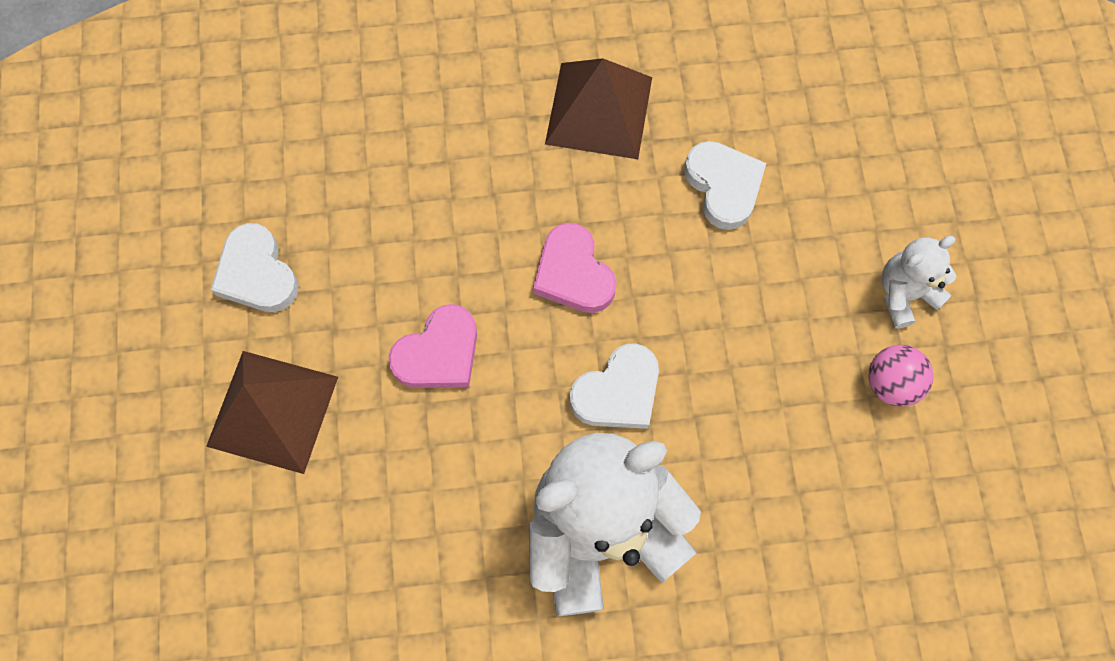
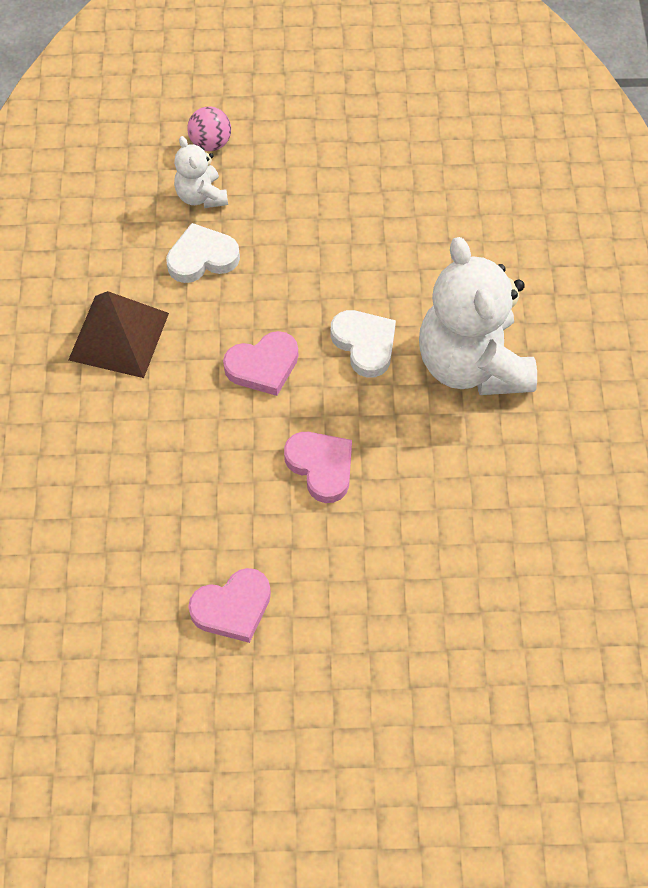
camera: 85 degrees left, 10 degrees down
(257, 273) = (232, 608): white heart -> pink heart
(273, 411) = (360, 595): brown pyramid -> none
(891, 383) = (372, 176): pink ball -> pink ball (211, 143)
(904, 294) = (305, 158): white teddy bear -> white teddy bear (201, 196)

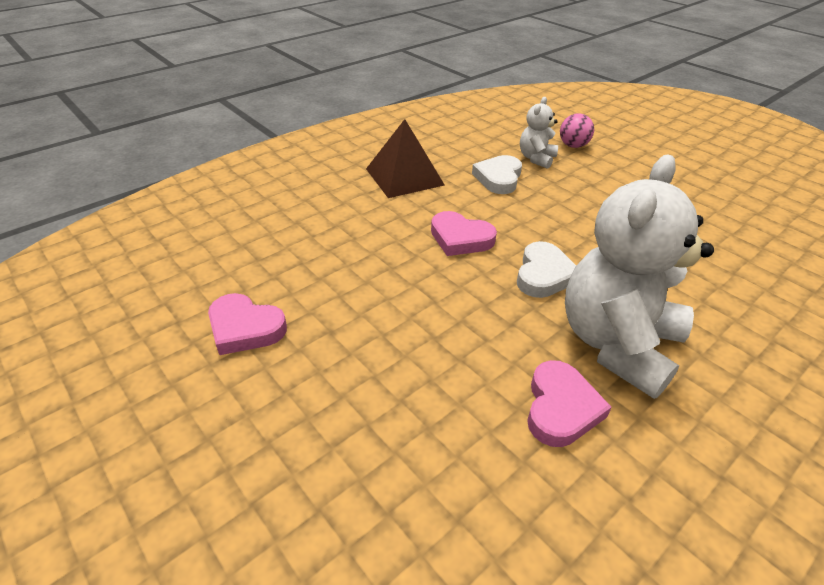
camera: 50 degrees right, 20 degrees down
(202, 258) = (498, 178): white heart -> white heart turned 105 degrees counterclockwise
(321, 467) = (417, 308): pink heart -> pink heart (561, 408)

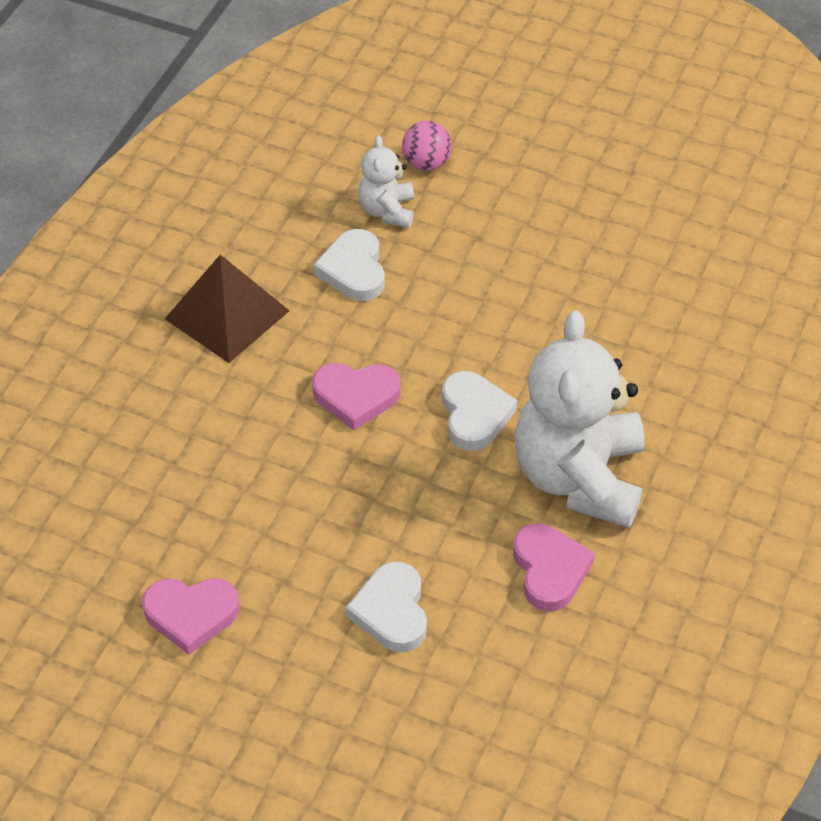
camera: 25 degrees left, 10 degrees up
(399, 387) = (391, 611): none -> white heart

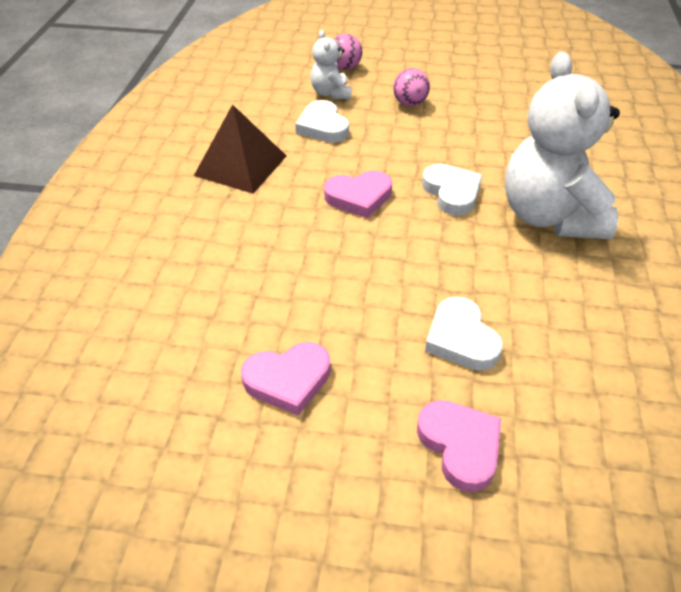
camera: 15 degrees left, 5 degrees down
(488, 251) = (410, 103): none -> pink ball
(549, 570) = (568, 281): pink heart -> pink heart (460, 446)

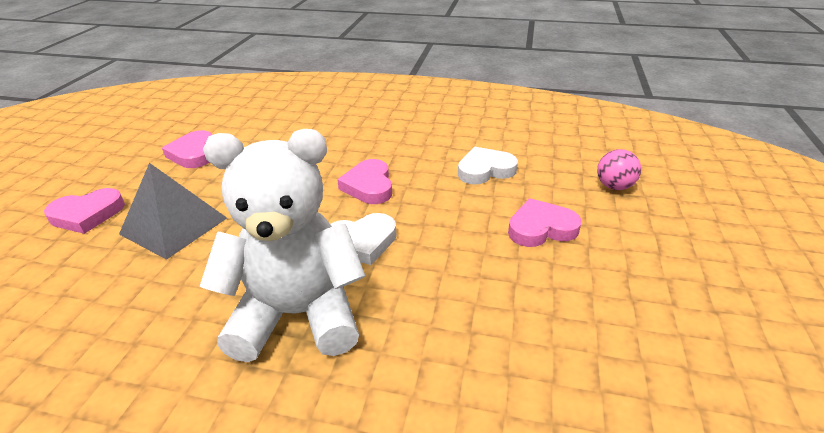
camera: 95 degrees right, 10 degrees down
(240, 165) = (425, 133): brown pyramid -> none
(331, 93) = (551, 176): white teddy bear -> none
(410, 103) = (541, 228): pink ball -> pink heart
(461, 339) = (174, 226): white heart -> grey pyramid

